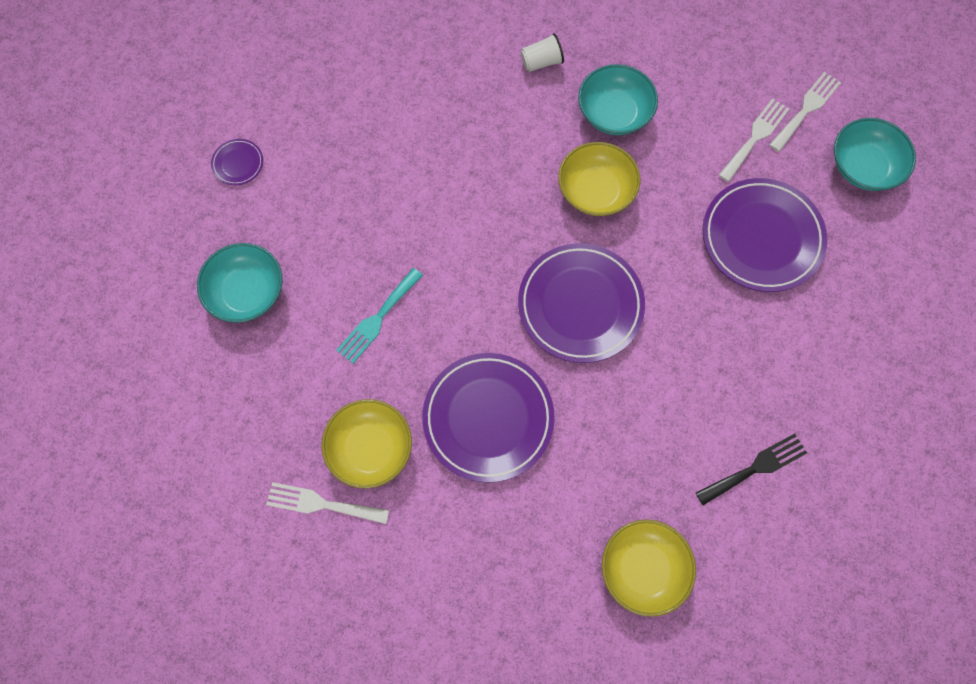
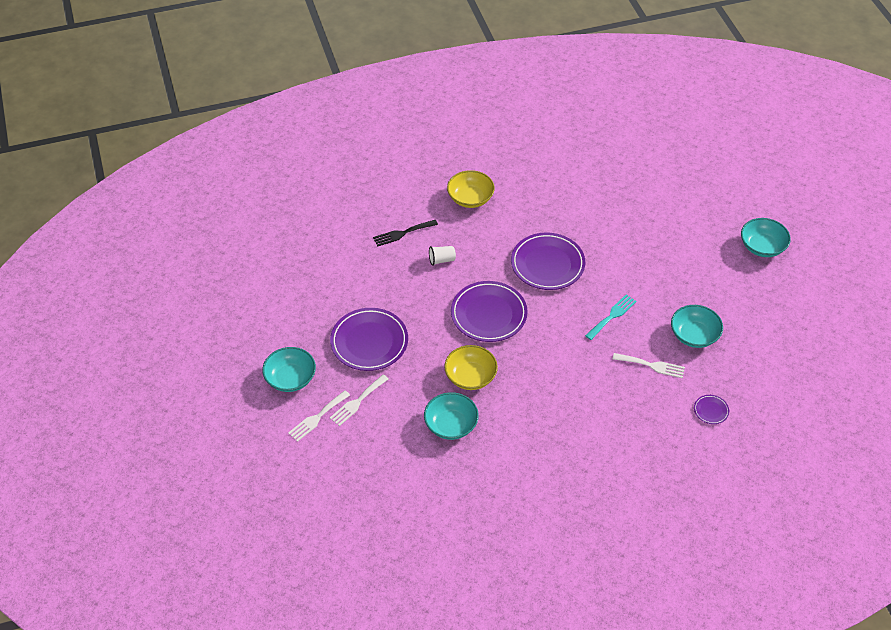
camera: 175 degrees left, 20 degrees down
(98, 493) = (762, 246): none -> turquoise bowl
(322, 504) = (639, 234): white fork -> white fork (652, 365)
(370, 448) = (614, 255): yellow bowl -> none
(541, 62) = (498, 464): white cup -> white cup (441, 260)

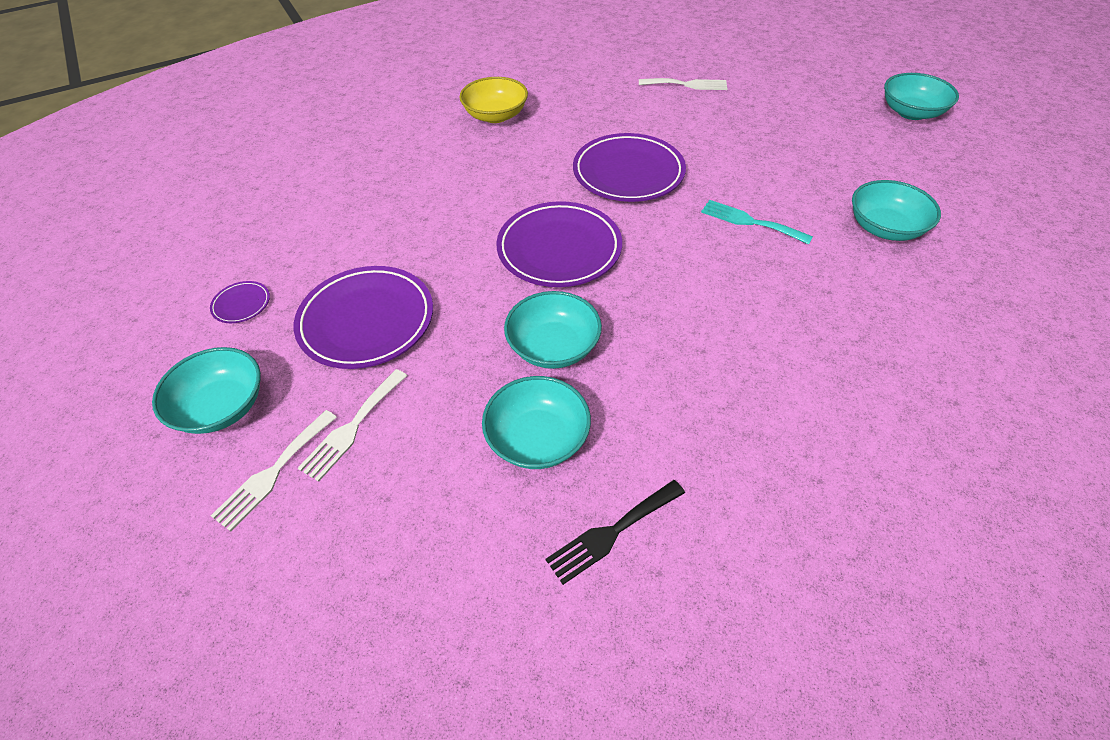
camera: 10 degrees left, 0 degrees up
(402, 233) = (404, 167): black fork -> black fork (612, 533)
(441, 260) = (469, 190): white cup -> none
(470, 376) = (553, 347): yellow bowl -> turquoise bowl
(612, 316) = (750, 222): turquoise fork -> turquoise fork turned 90 degrees counterclockwise
(652, 365) = (845, 280): white fork -> white fork (687, 85)
(711, 410) = (977, 331): purple plate -> purple plate (241, 304)

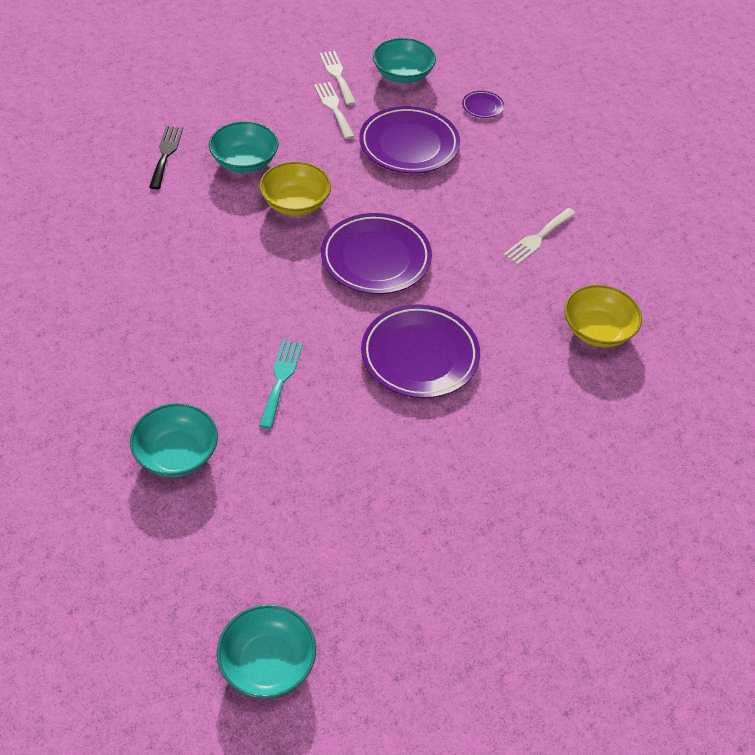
camera: 125 degrees right, 0 degrees up
(553, 347) = (295, 203): turquoise bowl -> yellow bowl
(687, 85) = (516, 512): white fork -> white fork (538, 238)
(750, 222) = (281, 379): turquoise fork -> turquoise fork turned 60 degrees counterclockwise

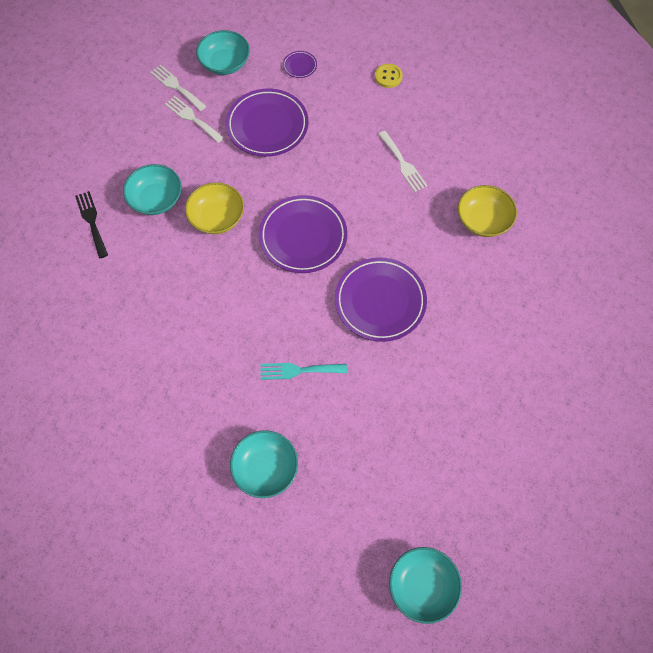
camera: 25 degrees left, 15 degrees up
(281, 379) = (298, 370): turquoise fork -> turquoise fork turned 75 degrees counterclockwise
(538, 238) = (403, 164): white fork -> white fork turned 45 degrees counterclockwise
(576, 153) = (388, 77): none -> yellow button

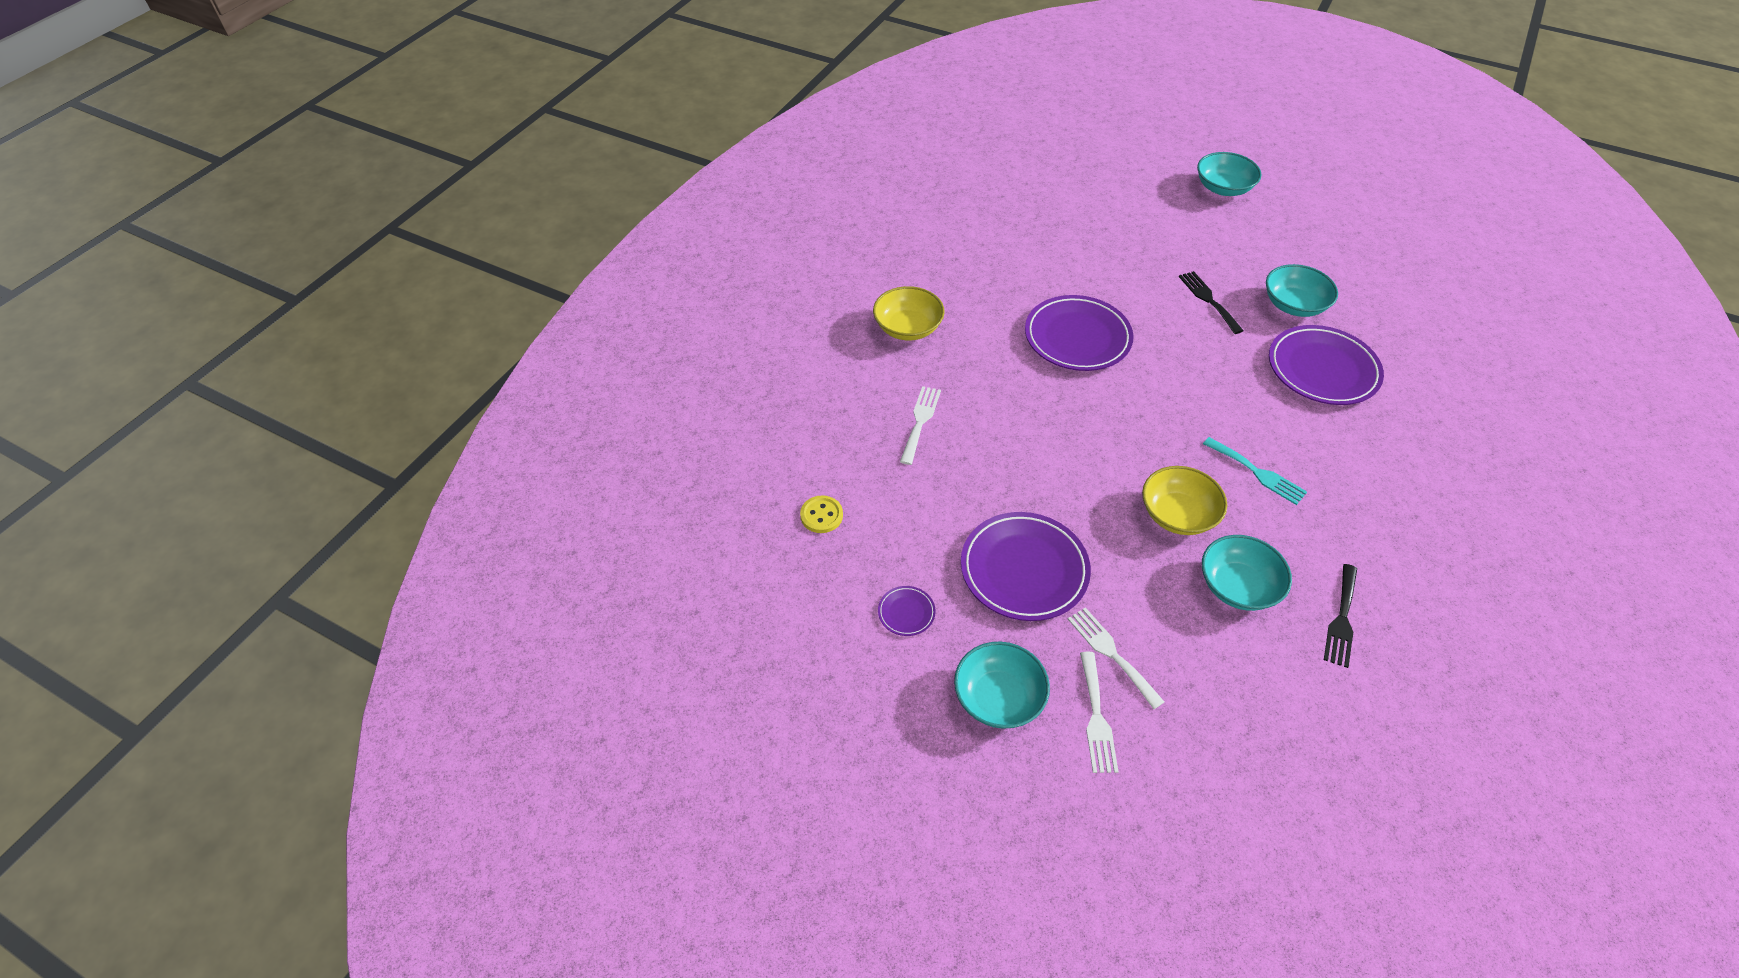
camera: 135 degrees left, 15 degrees down
(192, 118) = (1111, 653): white fork -> white fork turned 150 degrees clockwise
(298, 370) = (1205, 342): turquoise fork -> turquoise fork (1257, 473)
(303, 236) = (1098, 433): purple plate -> purple plate (1322, 369)
(328, 418) = (1208, 300): none -> black fork

